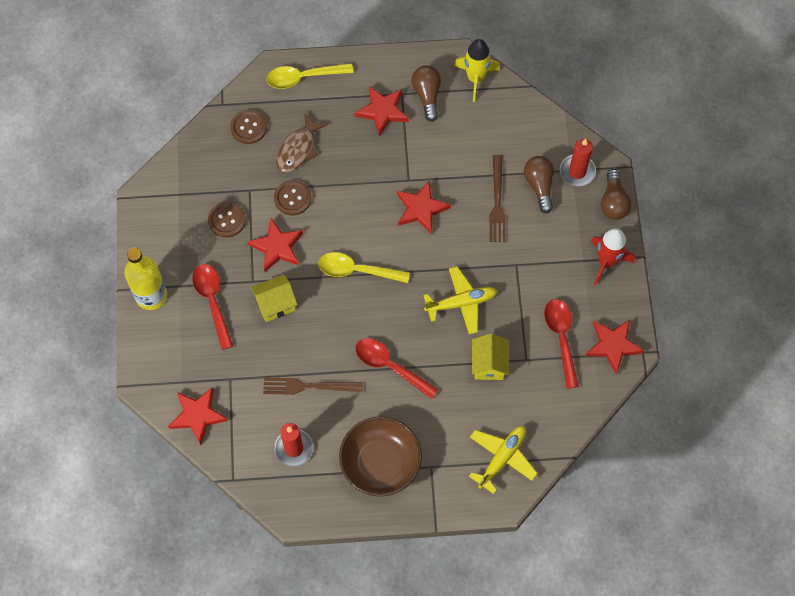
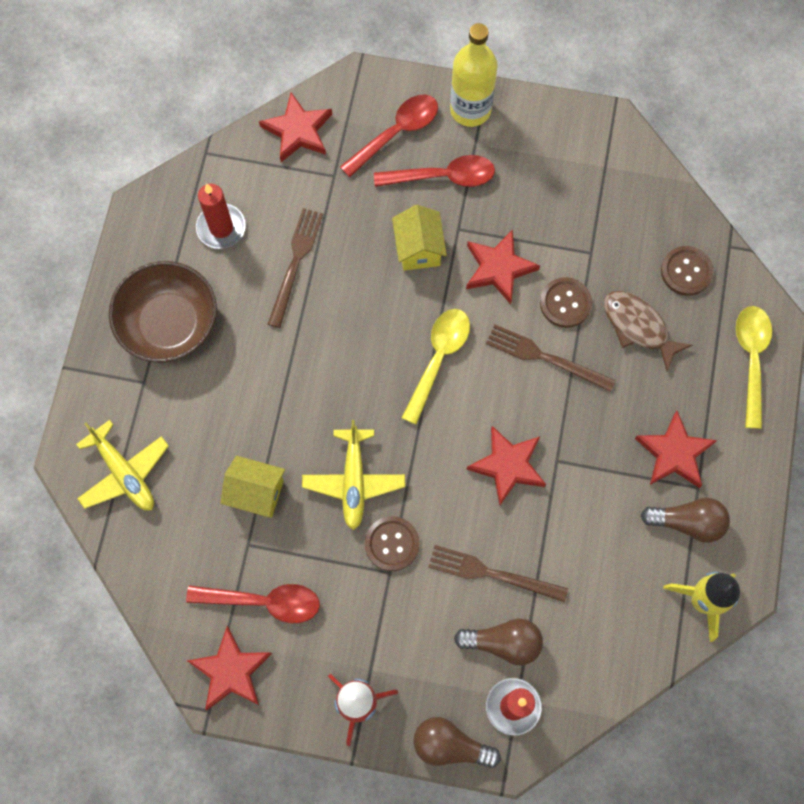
camera: 105 degrees right, 5 degrees up
(227, 220) = (553, 216): brown button -> brown button (392, 544)
(337, 202) = (545, 357): none -> brown fork
(390, 366) = (292, 367): red spoon -> red spoon (396, 133)

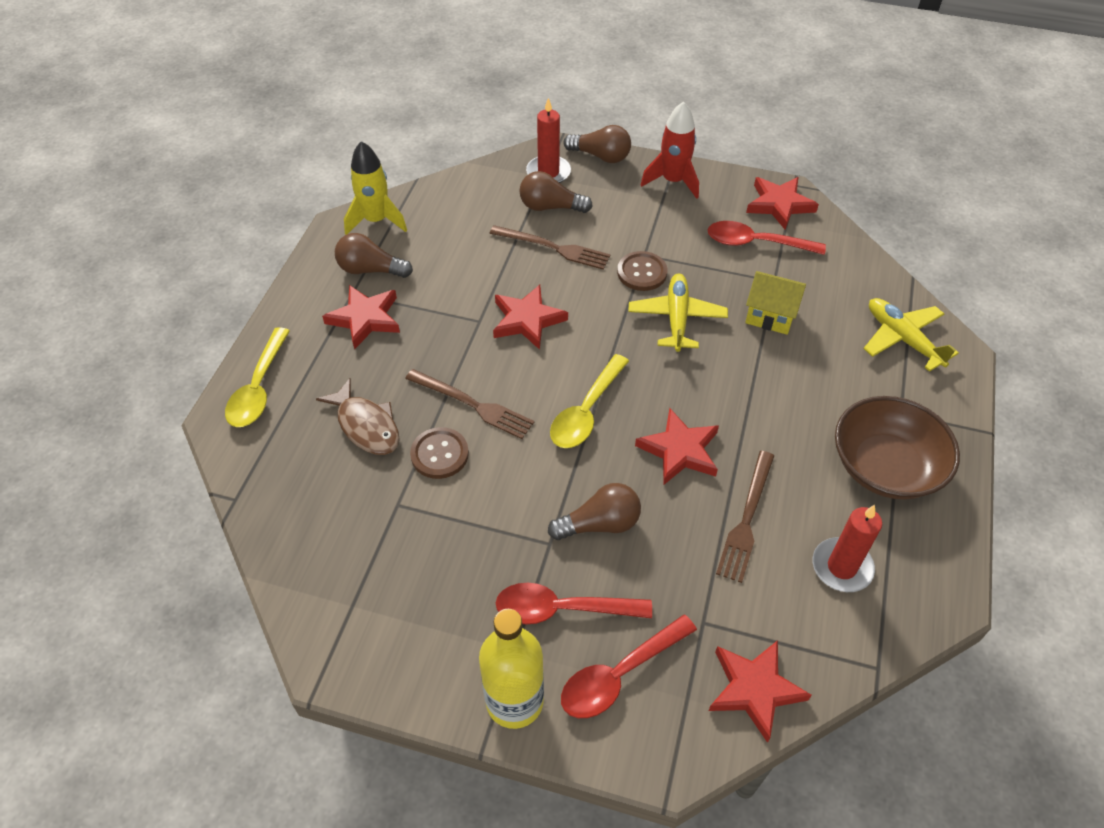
camera: 175 degrees left, 20 degrees down
(418, 249) = (599, 524): yellow house -> brown light bulb
(498, 268) = (508, 495): red star -> red star (680, 450)
(686, 271) = (295, 476): brown button -> none

